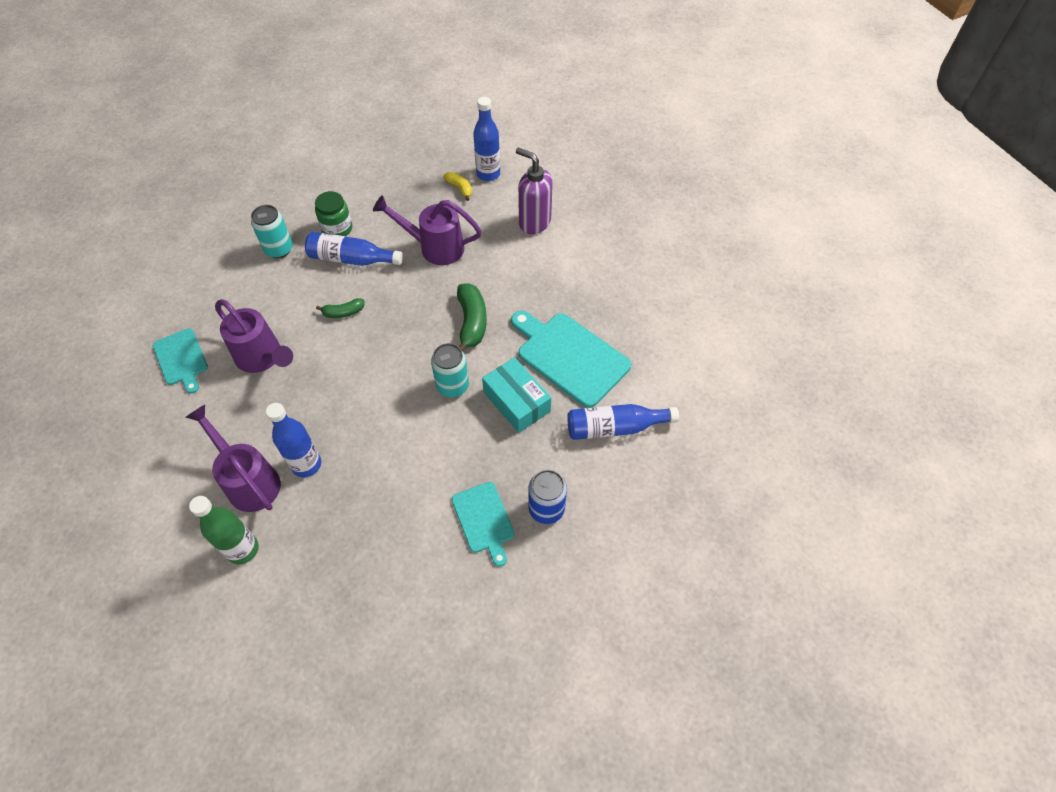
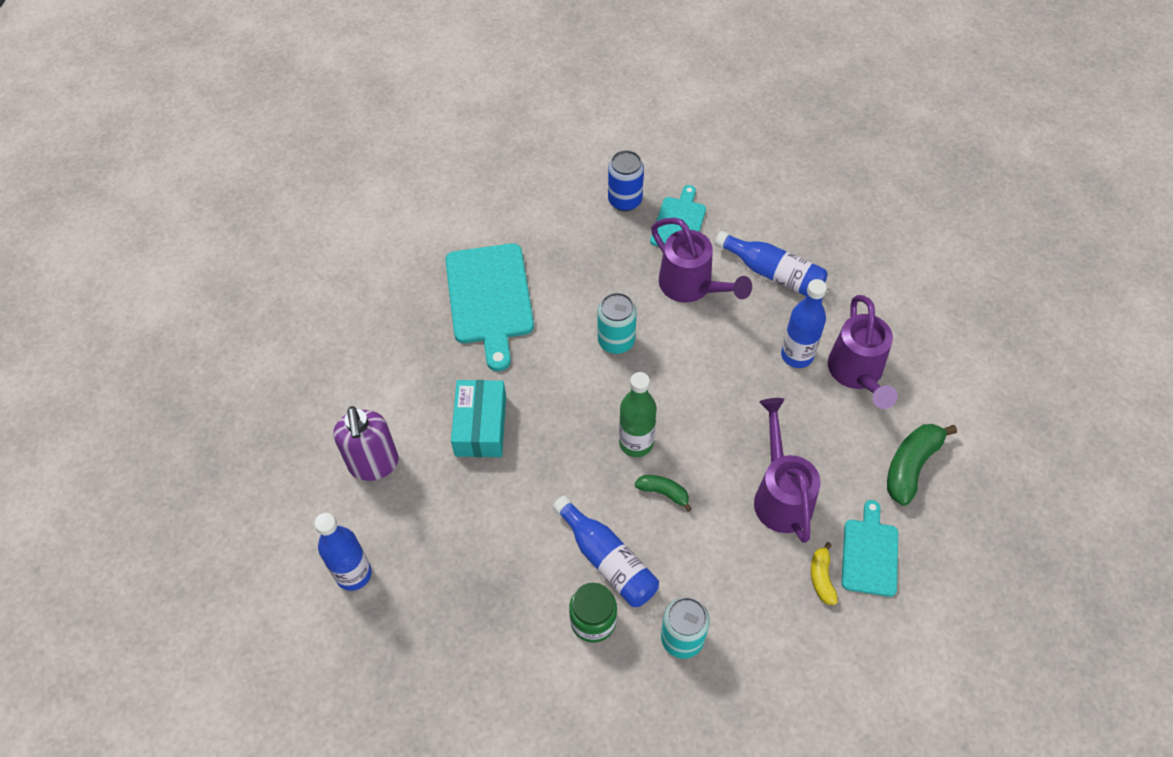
camera: 140 degrees left, 0 degrees up
(243, 549) = (889, 319): green bottle -> green bottle (636, 443)
(435, 247) = (505, 509): purple watering can -> purple watering can (691, 287)
(460, 188) = (405, 576): yellow banana -> yellow banana (821, 578)
(472, 322) = (545, 391): green banana -> green banana (911, 466)
(516, 402) = (573, 291): turquoise box -> turquoise box (481, 426)
(615, 427) = (514, 220): blue bottle -> blue bottle (773, 273)

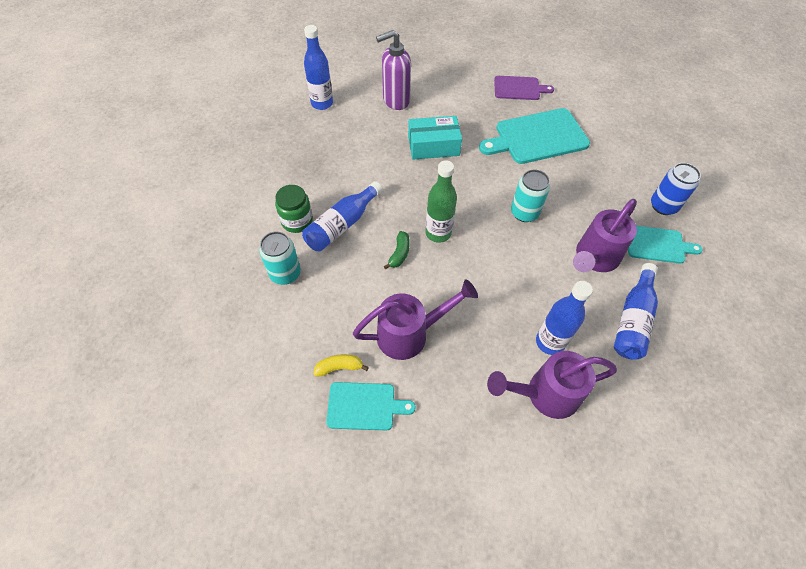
camera: 80 degrees right, 0 degrees up
(388, 299) = (519, 88): none -> purple cutting board
(911, 466) = (457, 444): green banana -> none

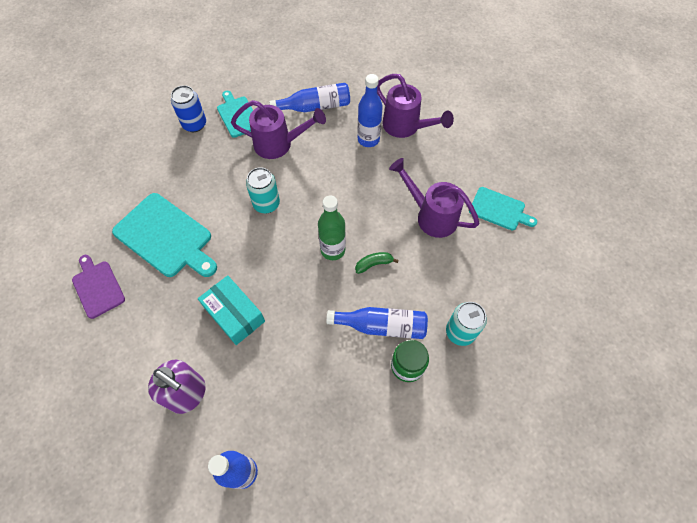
camera: 125 degrees left, 5 degrees up
(339, 367) = (491, 240): yellow banana -> none
(364, 406) = (499, 209): turquoise cutting board -> turquoise cutting board turned 150 degrees clockwise

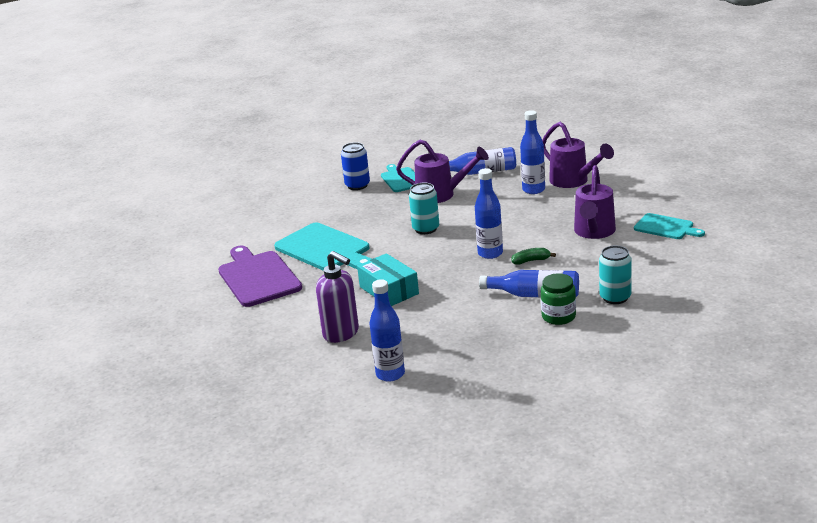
camera: 10 degrees right, 35 degrees down
(97, 287) = (258, 277): purple cutting board -> purple cutting board, size x1.70
(333, 250) = (490, 253): green bottle -> blue bottle
(431, 216) = (594, 232): purple watering can -> purple watering can turned 120 degrees counterclockwise

